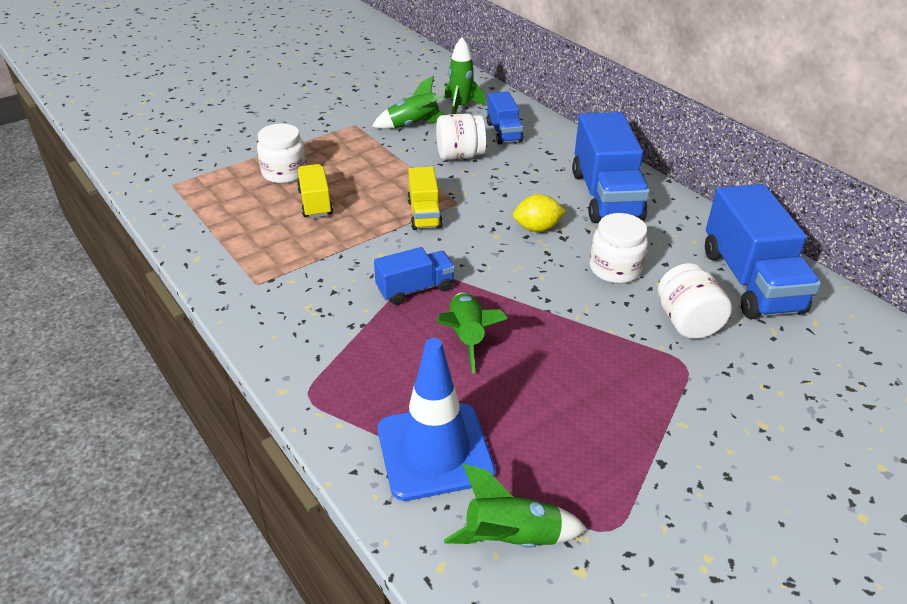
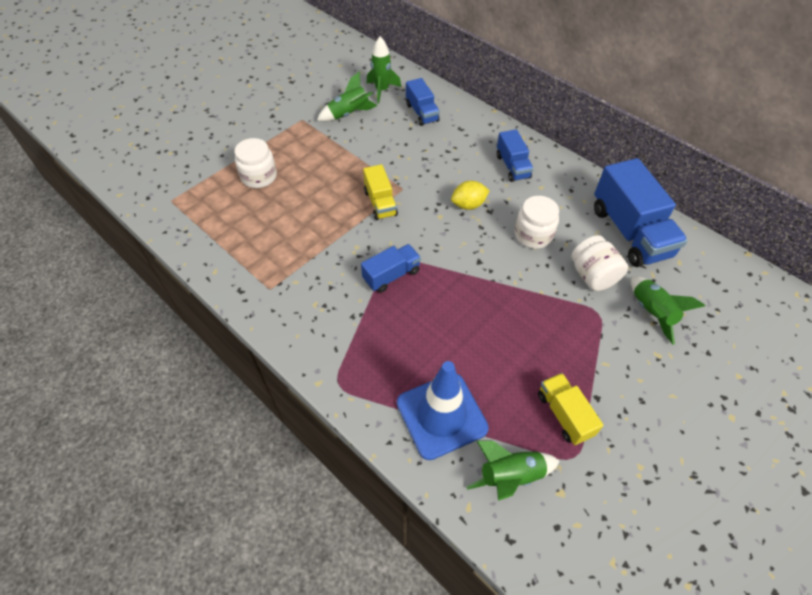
camera: 10 degrees left, 15 degrees up
(315, 203) = (292, 203): yellow truck -> yellow truck (564, 414)
(460, 156) = (393, 141): white jar -> none
(467, 337) = (440, 313): green rocket -> green rocket (651, 312)
(606, 196) = (512, 166): blue truck -> blue truck, size x0.55

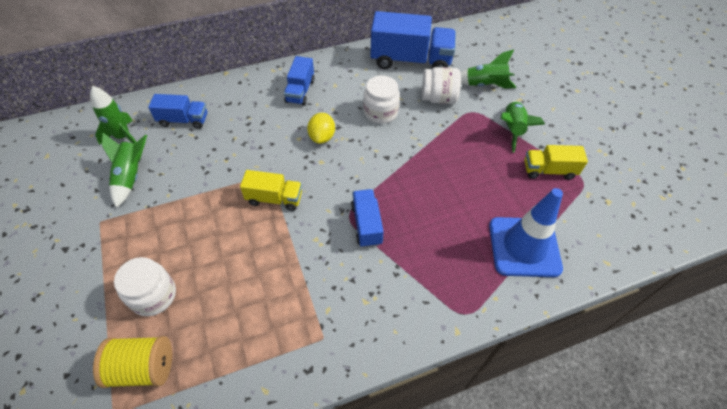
camera: 65 degrees left, 0 degrees up
(205, 199) = (143, 368): none -> yellow spool
(511, 476) = (588, 224): green rocket -> green rocket (512, 129)
(512, 166) = (300, 91): blue truck -> blue truck turned 90 degrees clockwise

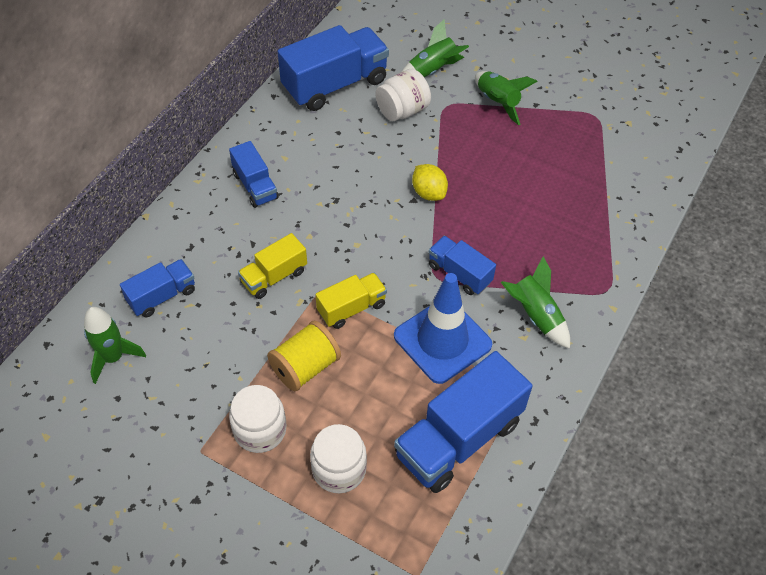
camera: 40 degrees left, 0 degrees up
(131, 177) = (177, 389): green rocket -> green rocket (535, 315)
(143, 368) = (400, 526): yellow spool -> yellow spool (305, 367)
(244, 338) = (458, 438): none -> blue truck
(322, 137) = (331, 220): yellow lemon -> yellow lemon (428, 193)
(380, 112) = (362, 159): white jar -> white jar (260, 430)
(524, 247) = (601, 205): blue traffic cone -> blue traffic cone (442, 340)
(549, 170) = (561, 124): yellow truck -> yellow truck (274, 276)

